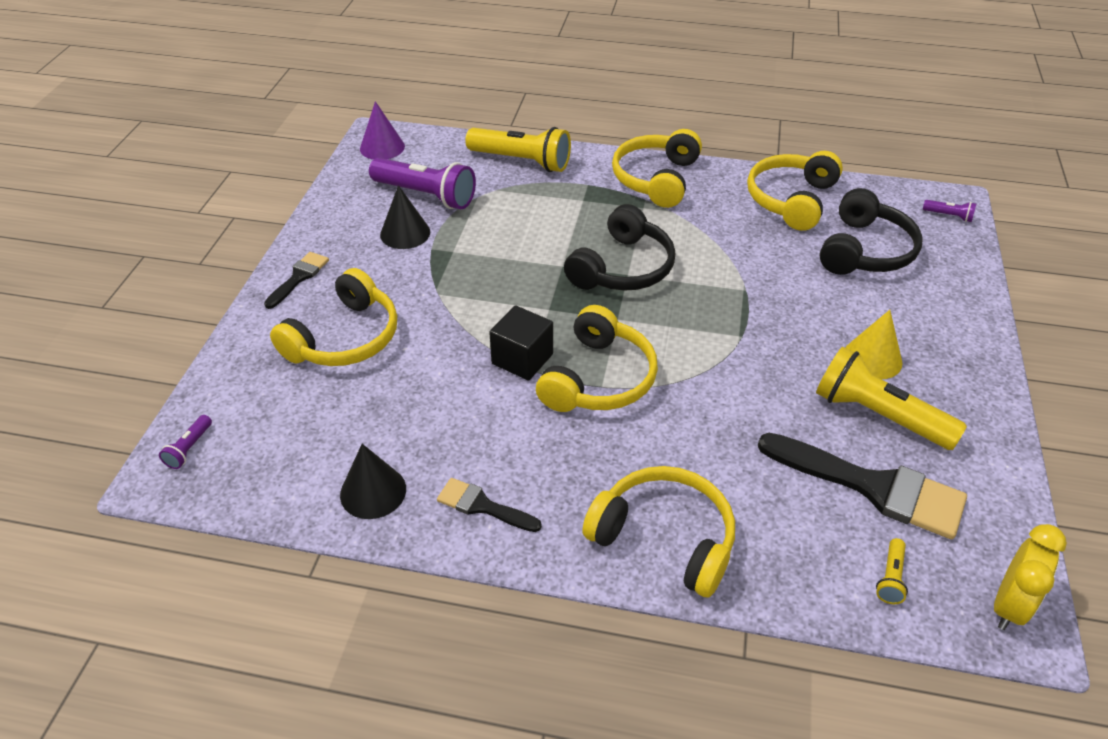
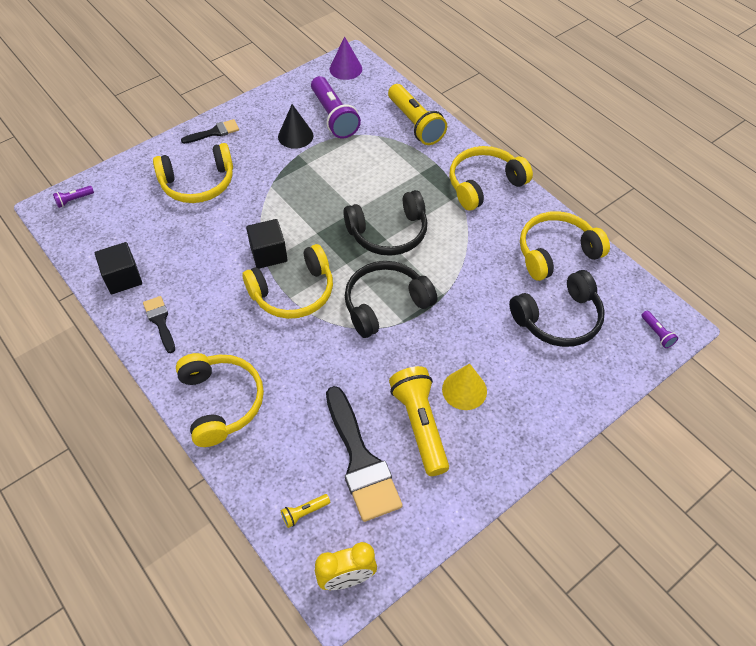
camera: 40 degrees right, 10 degrees up
(373, 491) = (123, 278): black cone -> black cube
(704, 331) = (385, 304): none -> black headphones

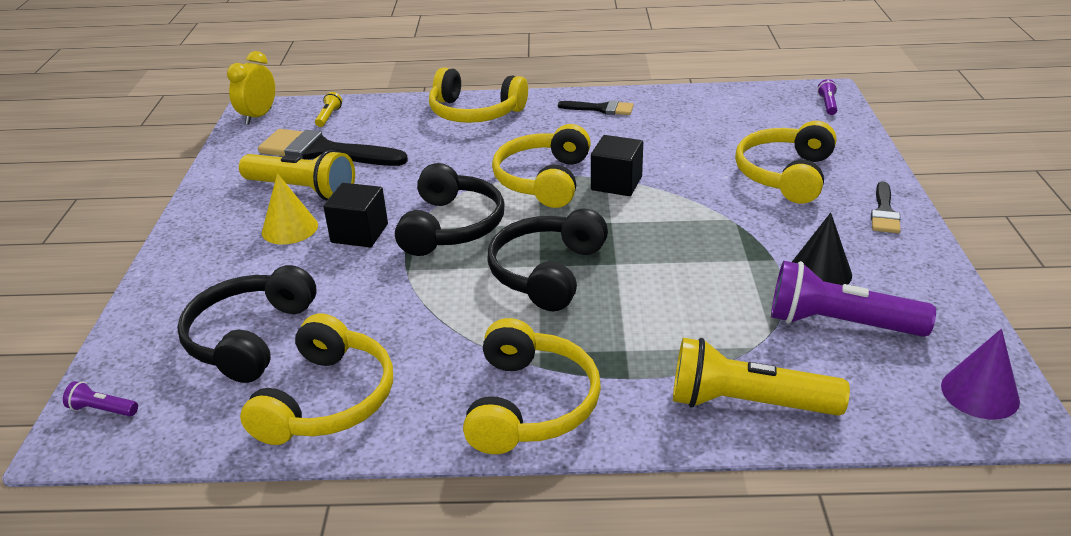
camera: 130 degrees right, 20 degrees down
(123, 278) = (679, 105): black cube -> black cube (359, 233)

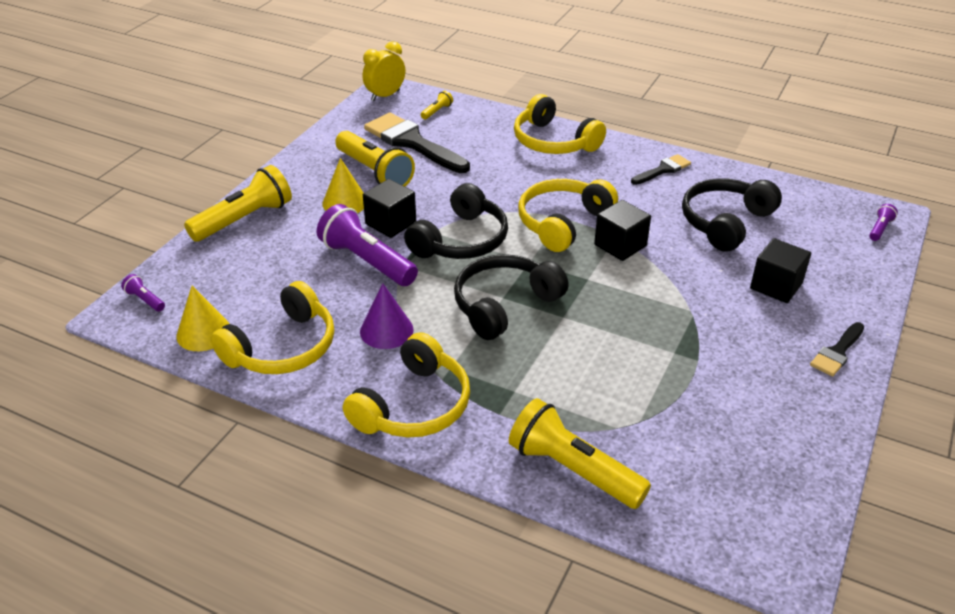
camera: 25 degrees right, 5 degrees up
(176, 281) = (244, 219): none -> yellow flashlight
(211, 419) = (203, 332): none -> yellow cone
(250, 337) = (264, 281): black headphones -> black headphones (725, 222)
(601, 109) = (663, 170): black brush -> black brush turned 75 degrees counterclockwise
(785, 175) = (776, 286): yellow headphones -> black cube
(820, 272) = (728, 385): black cone -> none
(839, 323) = (705, 435): purple flashlight -> purple flashlight (367, 261)
(980, 393) = (772, 540): purple cone -> purple cone (386, 330)

